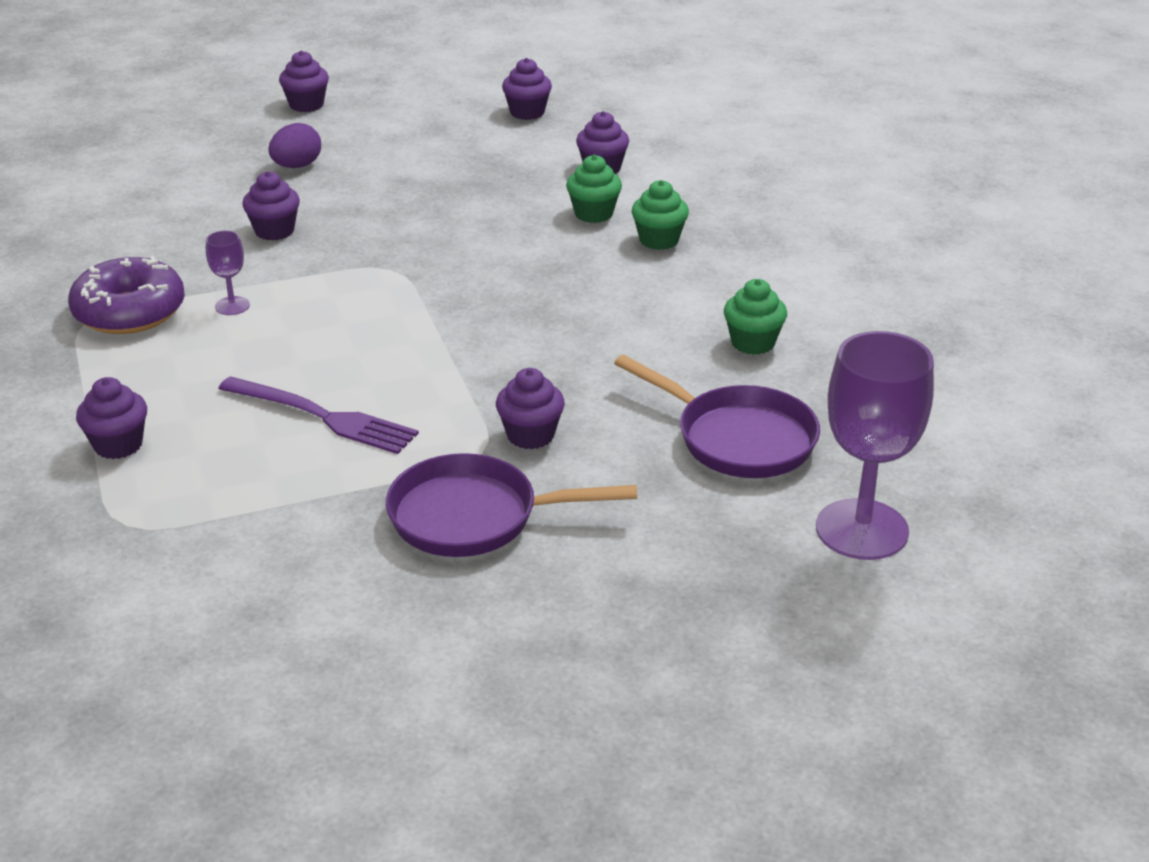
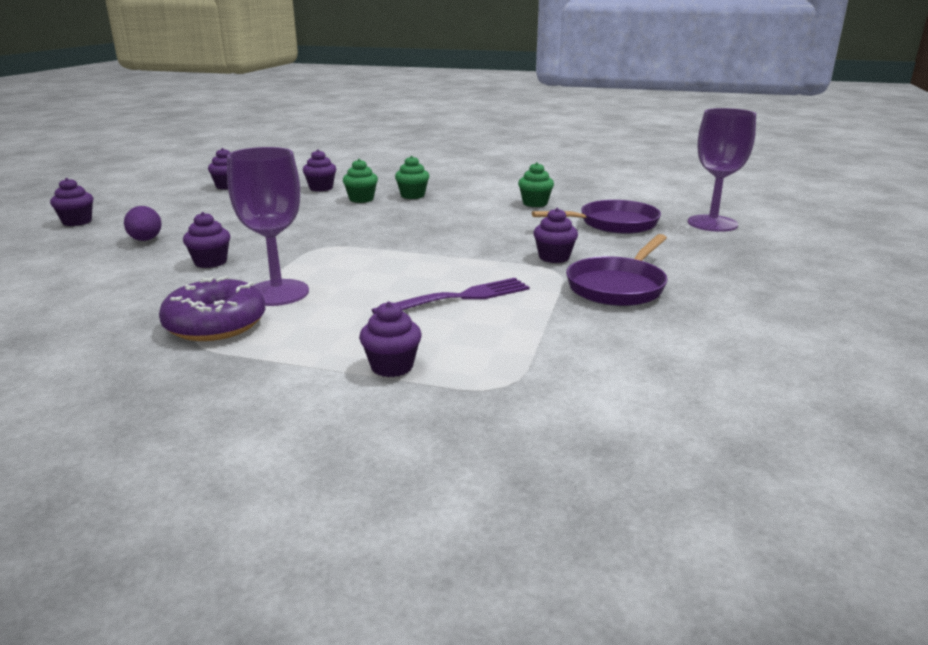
camera: 55 degrees left, 10 degrees down
(232, 306) = (277, 293): purple goblet -> purple goblet, size x2.22

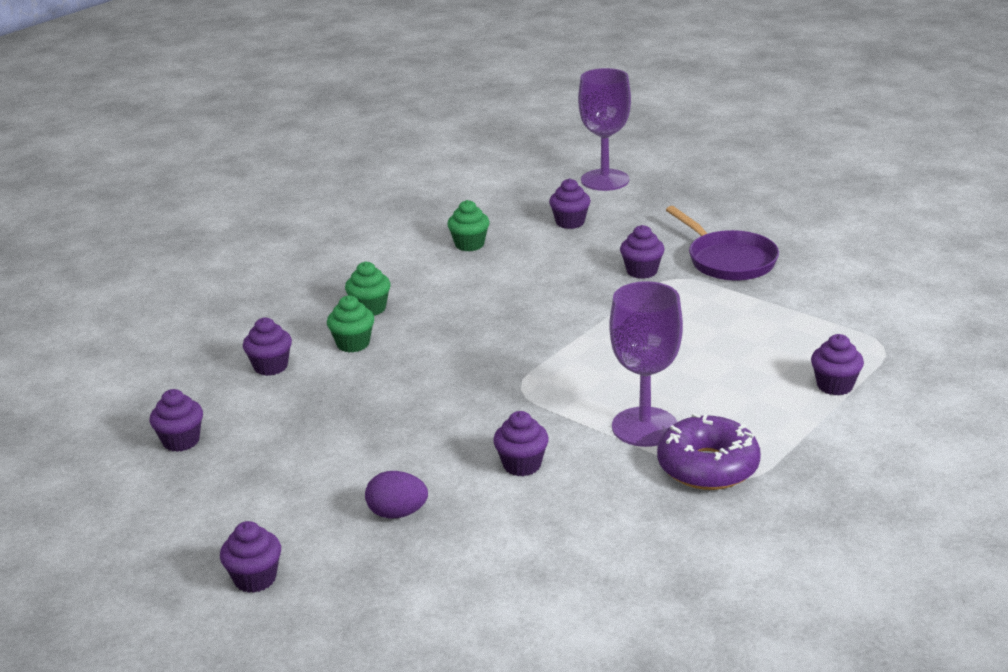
camera: 65 degrees left, 5 degrees up
(459, 297) = (712, 334): purple fork -> none
(613, 224) = (570, 222): purple pan -> purple cupcake

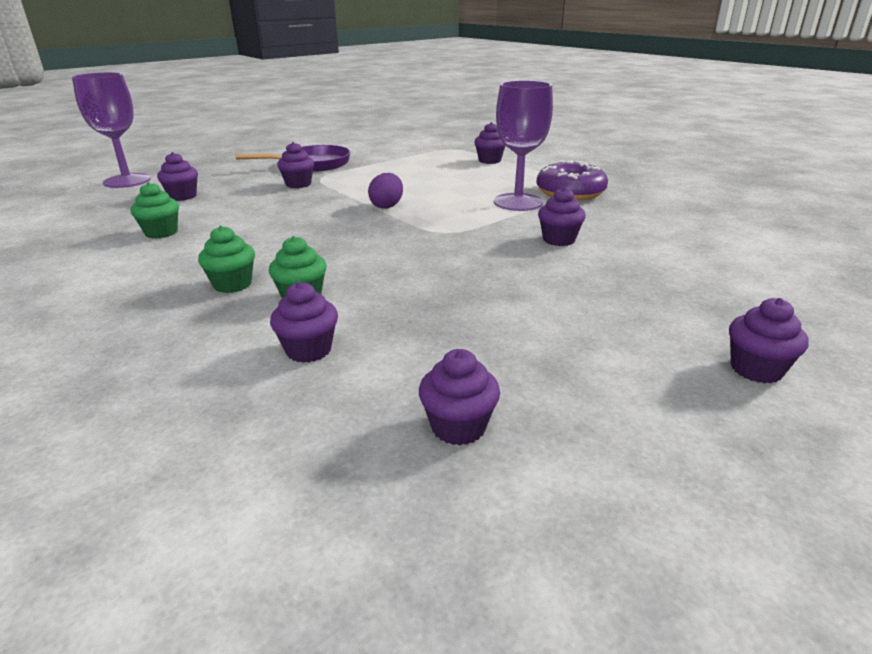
camera: 80 degrees left, 0 degrees up
(397, 513) = (628, 290): purple egg -> purple egg (387, 206)

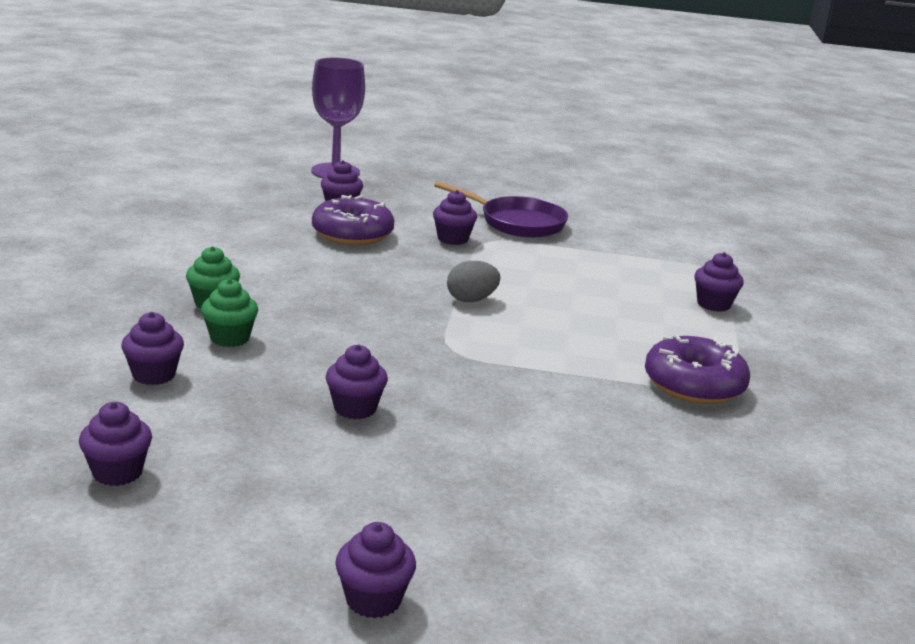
camera: 45 degrees right, 5 degrees down
(161, 232) = (260, 235): green cupcake -> none
(229, 206) = (352, 234): none -> purple donut
(387, 206) = (471, 300): purple egg -> grey egg
(518, 202) = (603, 363): purple goblet -> none
(558, 240) = (532, 417): purple cupcake -> purple cupcake (355, 408)

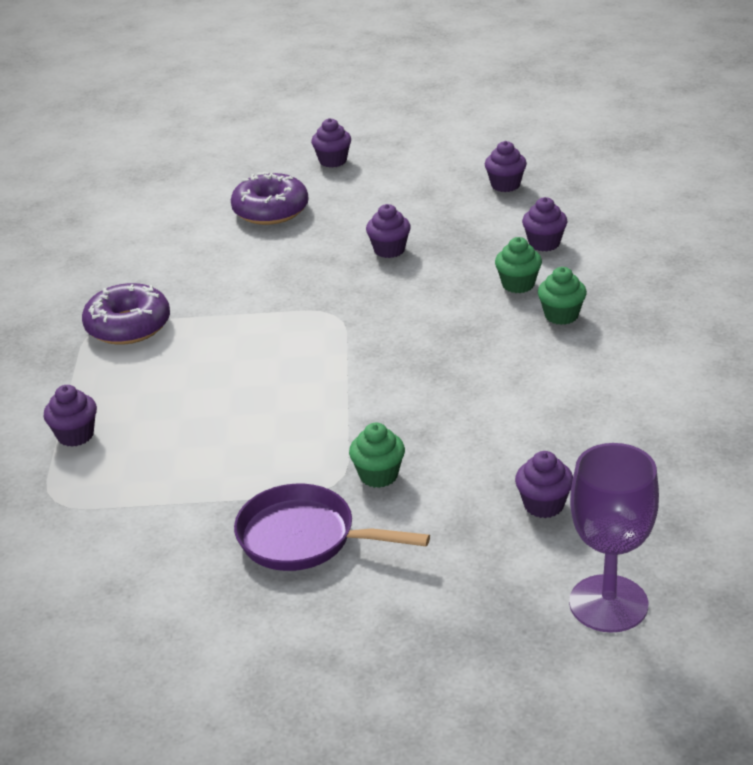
camera: 175 degrees right, 10 degrees up
(352, 234) = (498, 451): purple donut -> purple donut (270, 210)
(453, 239) = (378, 475): purple cupcake -> green cupcake
(471, 300) = (332, 377): grey egg -> none

